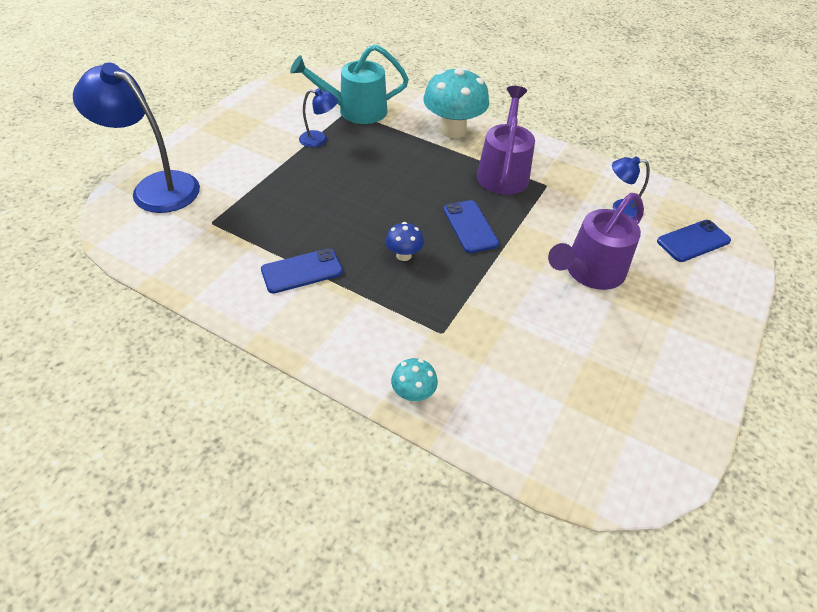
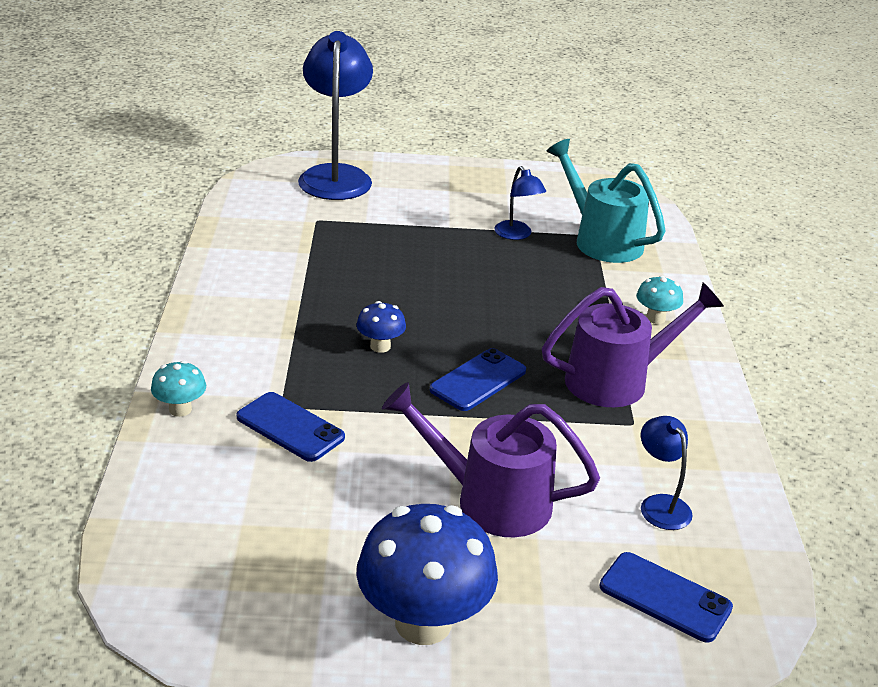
camera: 60 degrees right, 15 degrees down
(302, 271) = (296, 291): blue phone -> blue phone (290, 427)
(453, 130) = (655, 318): turquoise mushroom -> turquoise mushroom, size x0.48
(687, 346) = (423, 622): none -> blue mushroom

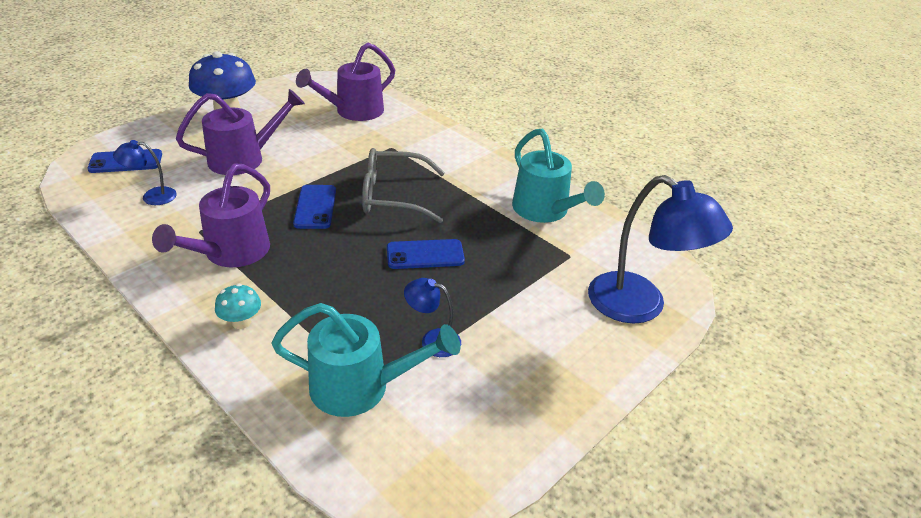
camera: 135 degrees right, 5 degrees up
(180, 409) = (428, 125): turquoise mushroom -> none
(233, 498) = (353, 112): none -> purple watering can
(263, 254) = (545, 211): none -> turquoise watering can
(290, 427) = (373, 141): blue phone -> blue phone (425, 255)
(380, 346) = (392, 196): blue mushroom -> grey glasses
(660, 504) = (152, 196): blue lamp -> blue lamp turned 150 degrees clockwise

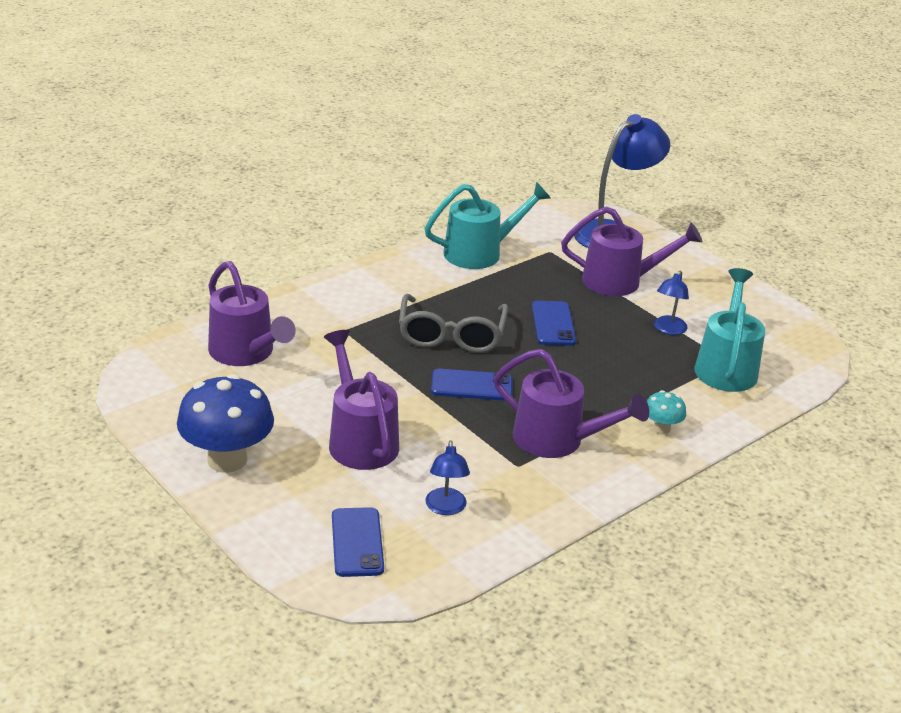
camera: 85 degrees left, 5 degrees down
(527, 307) = (621, 281): none -> purple watering can

